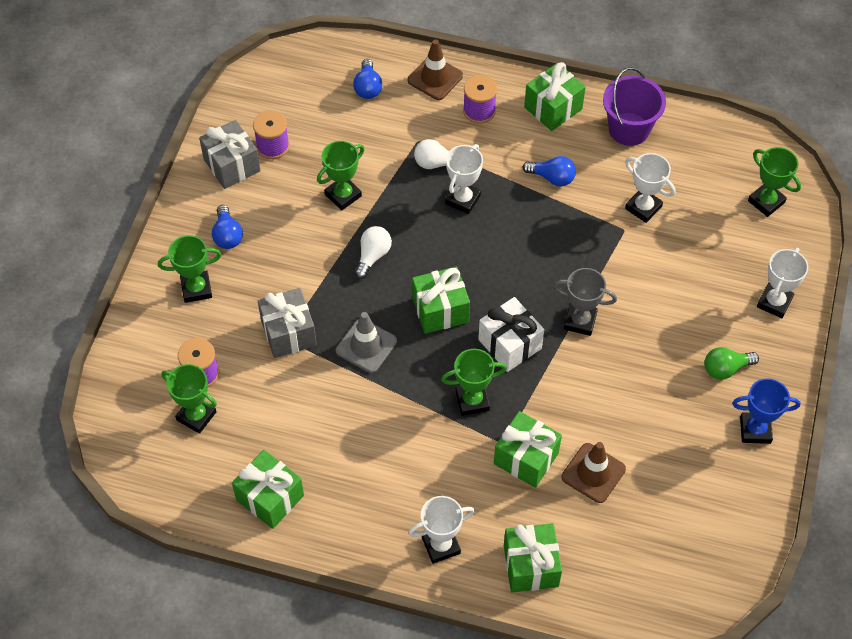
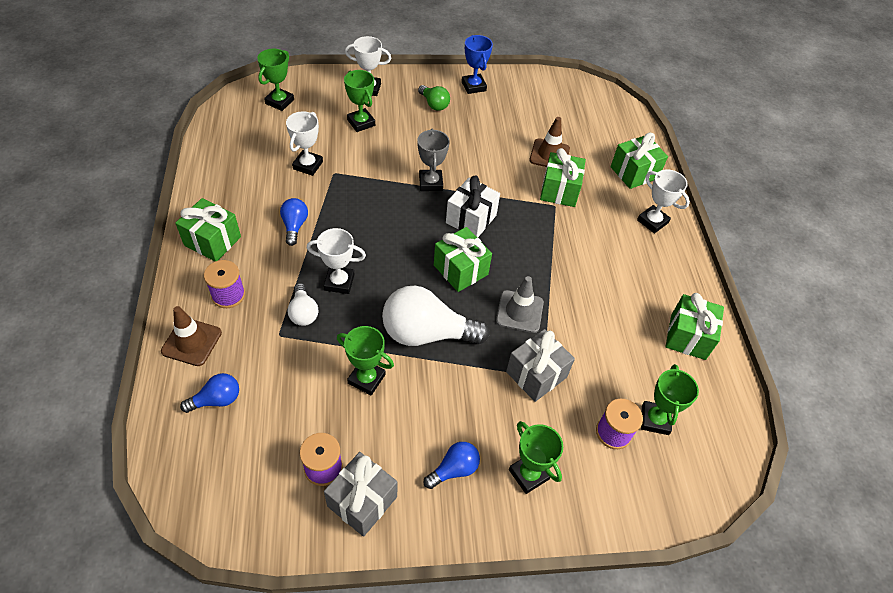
camera: 115 degrees left, 5 degrees down
(373, 256) = (427, 333): white light bulb -> white light bulb, size x1.96
(472, 401) = (531, 230): green trophy -> green trophy (361, 123)
(629, 129) = (226, 187): purple bucket -> none

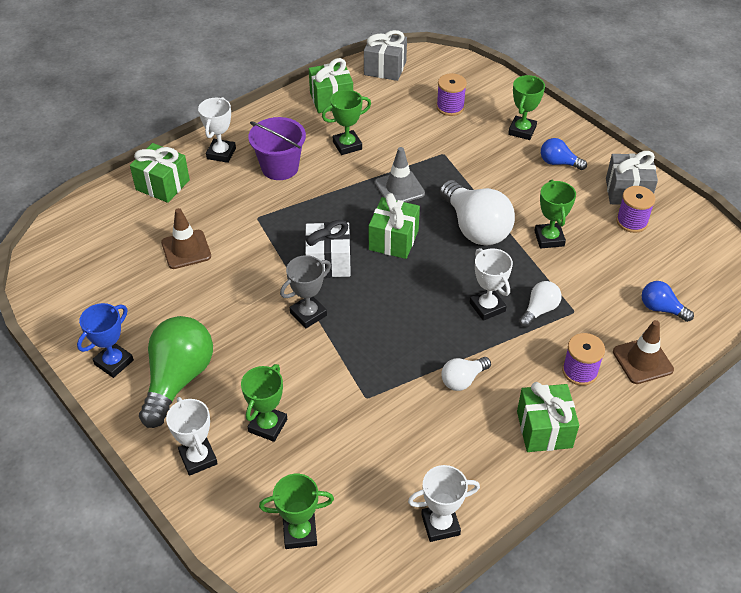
camera: 120 degrees left, 5 degrees down
(294, 226) = (463, 380): blue light bulb -> white light bulb
(308, 165) = (377, 427): white trophy -> white trophy (440, 524)
(434, 104) = (178, 379): green light bulb -> green light bulb, size x1.96
(536, 374) = (445, 157): grey gift -> grey gift (385, 68)
(559, 190) = (234, 222): green gift -> none
(607, 248) = (280, 167): none -> purple bucket
(655, 420) = (419, 93): green trophy -> green trophy (347, 145)

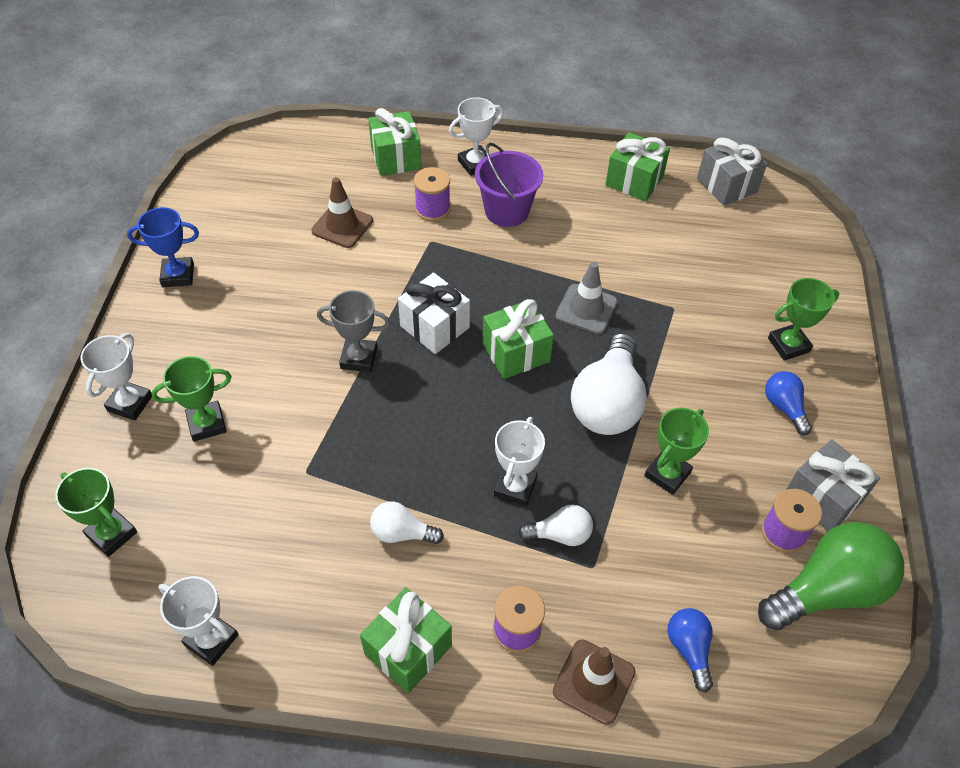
camera: 45 degrees right, 5 degrees up
(178, 379) = (199, 327): green light bulb -> green light bulb (827, 590)
(347, 145) = (592, 234): green trophy -> none
(450, 107) = (742, 267): purple spool -> purple spool (432, 209)

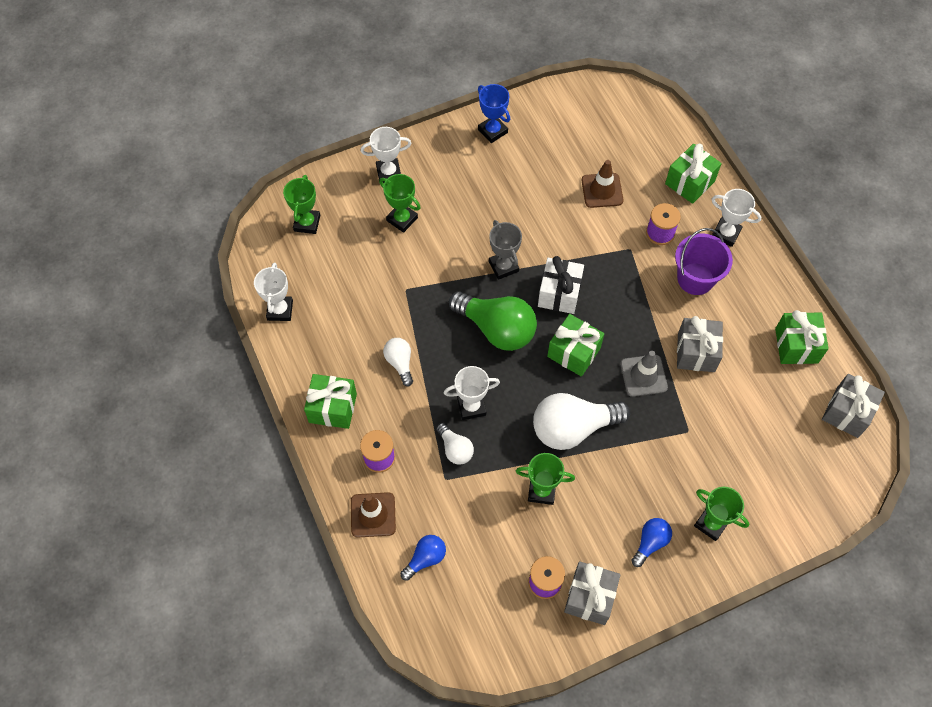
camera: 60 degrees right, 10 degrees up
(589, 254) = (696, 352): none -> grey gift
(827, 590) = (518, 626): green light bulb -> green light bulb (497, 329)

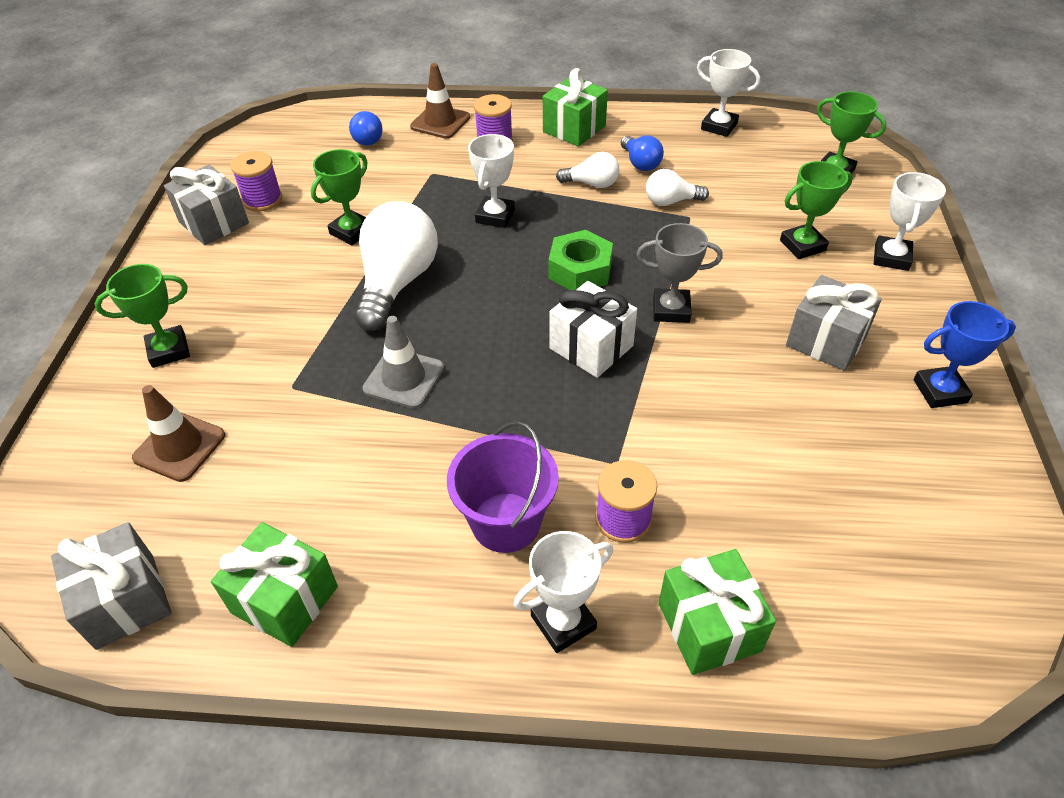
camera: 120 degrees right, 15 degrees down
(455, 449) = (457, 189): white light bulb -> white light bulb (671, 201)
(497, 329) = (580, 270): green light bulb -> green nut
(573, 352) = (493, 325): green gift -> none
(602, 190) = (753, 479): brown traffic cone -> brown traffic cone (179, 447)
(650, 543) = (210, 289): blue light bulb -> blue light bulb (640, 163)
(696, 352) = (387, 454): grey gift -> grey gift (826, 341)

